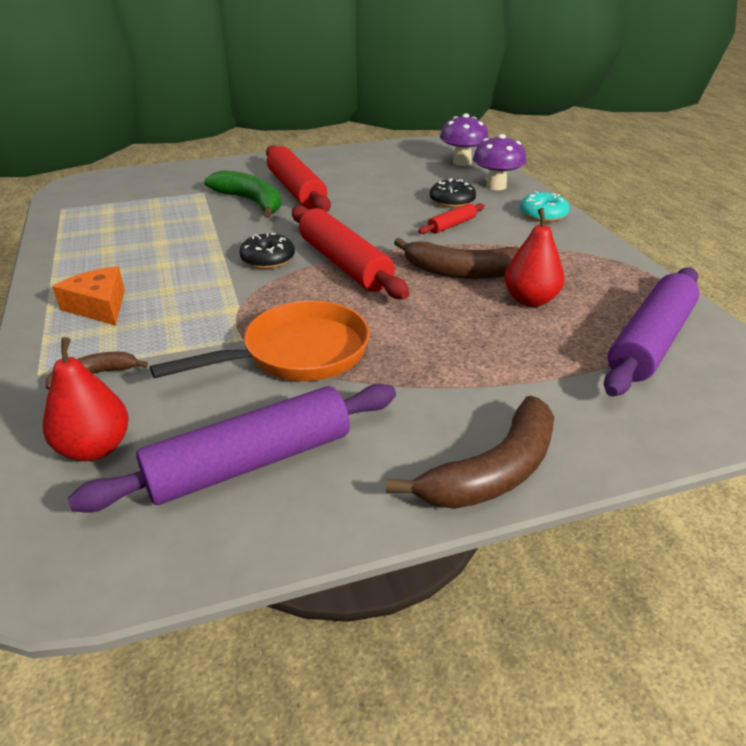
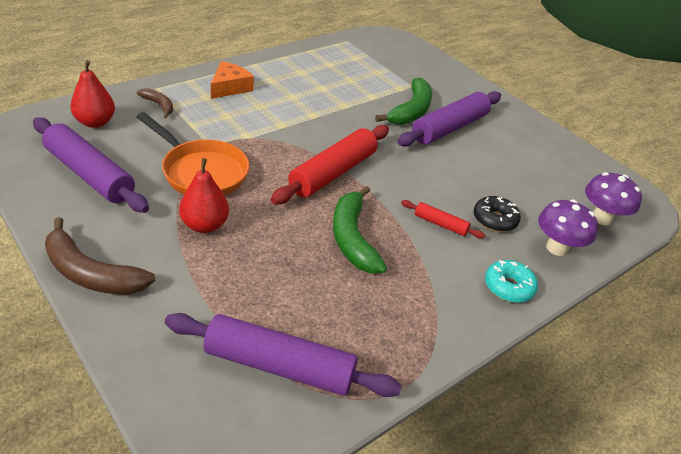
camera: 65 degrees right, 5 degrees up
(268, 259) = (321, 137): black donut -> none
(296, 190) = (449, 128): red rolling pin -> purple rolling pin
(462, 272) = (352, 238): brown banana -> green banana
(530, 300) = (321, 283): red pear -> red pear (205, 225)

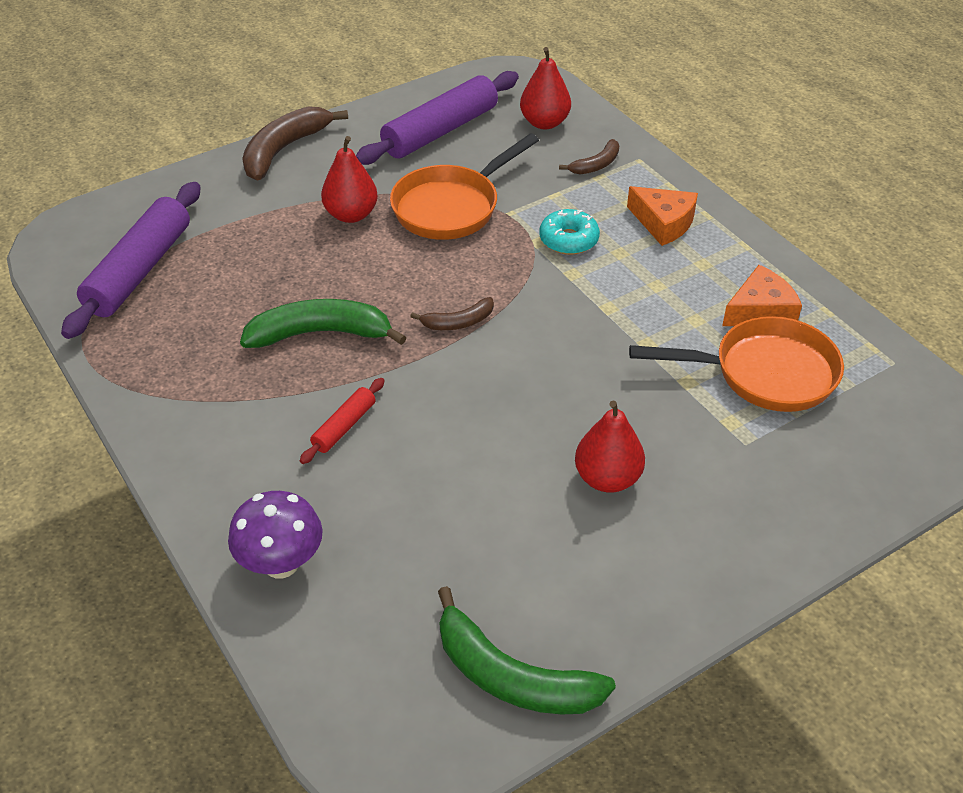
camera: 100 degrees right, 5 degrees up
(312, 68) = (760, 311): none -> orange cheese
(333, 173) = (458, 322): red rolling pin -> brown banana
(361, 74) = (764, 373): none -> orange pan
(411, 111) = (653, 430): green banana -> green banana (512, 677)
(449, 128) = (607, 478): purple rolling pin -> red pear
(494, 220) = (351, 495): black donut -> none
(508, 287) = (210, 481): turquoise donut -> turquoise donut (568, 240)
(601, 218) = (350, 658): purple mushroom -> none

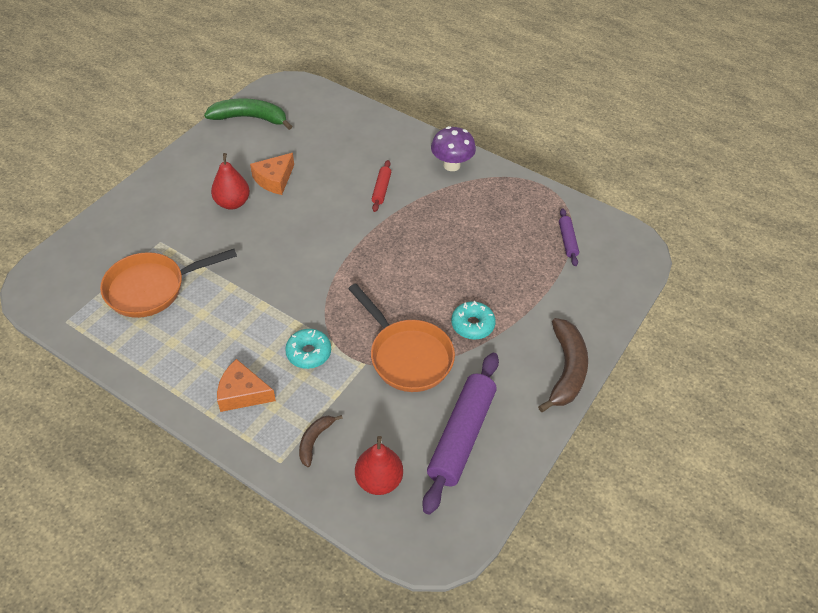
camera: 155 degrees right, 5 degrees up
(139, 270) = (567, 240): purple rolling pin -> purple rolling pin, size x0.48
(281, 563) = (370, 128): purple mushroom -> purple mushroom (451, 165)
(320, 333) = (430, 234): green banana -> none
(351, 215) = (472, 325): red pear -> turquoise donut
(451, 207) = (407, 356): orange pan -> orange pan turned 120 degrees clockwise
(458, 322) = (353, 266): brown banana -> none
(760, 311) = (159, 334): orange cheese -> orange cheese (274, 179)

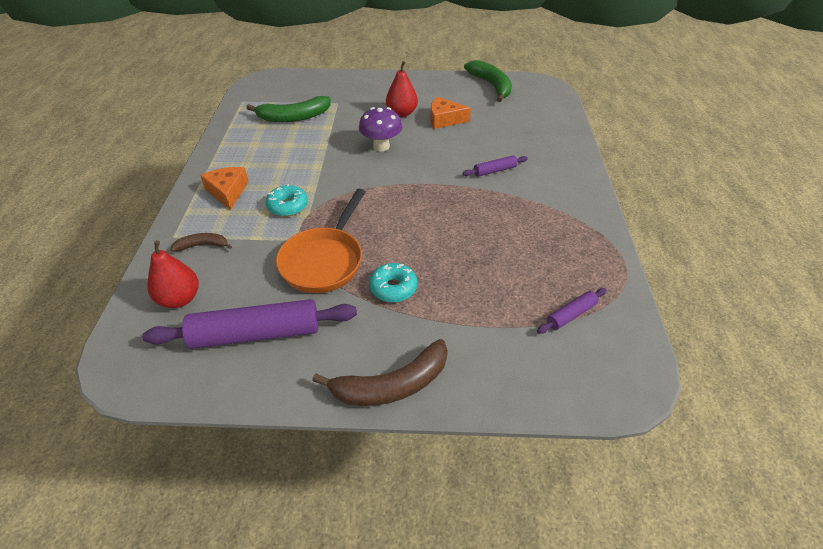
camera: 60 degrees right, 5 degrees down
(152, 288) = (294, 117): orange pan -> green banana
(381, 189) = (494, 170): red rolling pin -> purple rolling pin
(451, 165) = (572, 196): purple mushroom -> purple mushroom (381, 146)

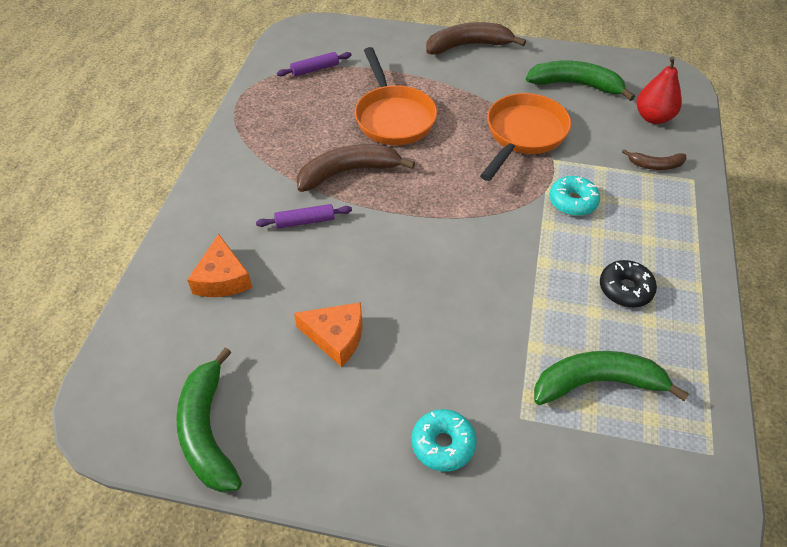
camera: 170 degrees left, 5 degrees up
(228, 192) = (655, 232): orange cheese -> orange cheese (222, 278)
(256, 334) = (575, 85): purple rolling pin -> green banana
(263, 157) = (625, 289): none -> black donut
(381, 146) = (450, 287): purple mushroom -> none
(393, 288) = (458, 104): turquoise donut -> turquoise donut (443, 444)
(401, 113) = (404, 365): red pear -> none
(458, 264) = (393, 117): none -> orange pan
(479, 207) = (348, 172): none -> brown banana

